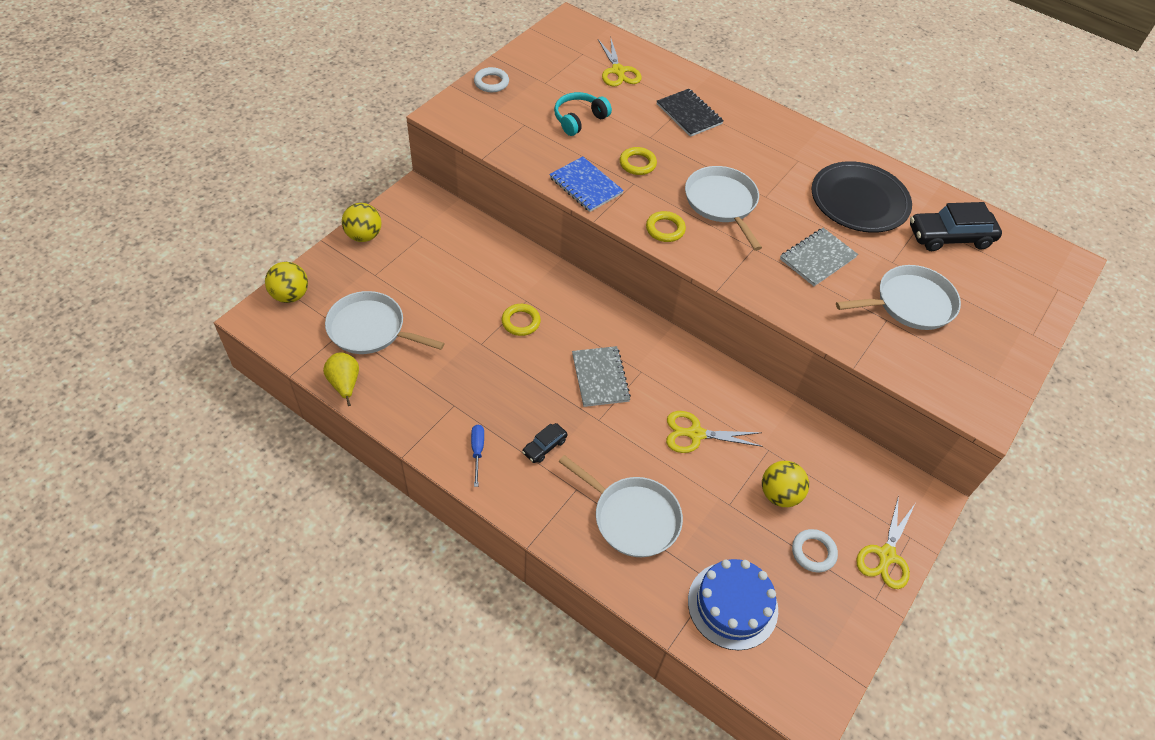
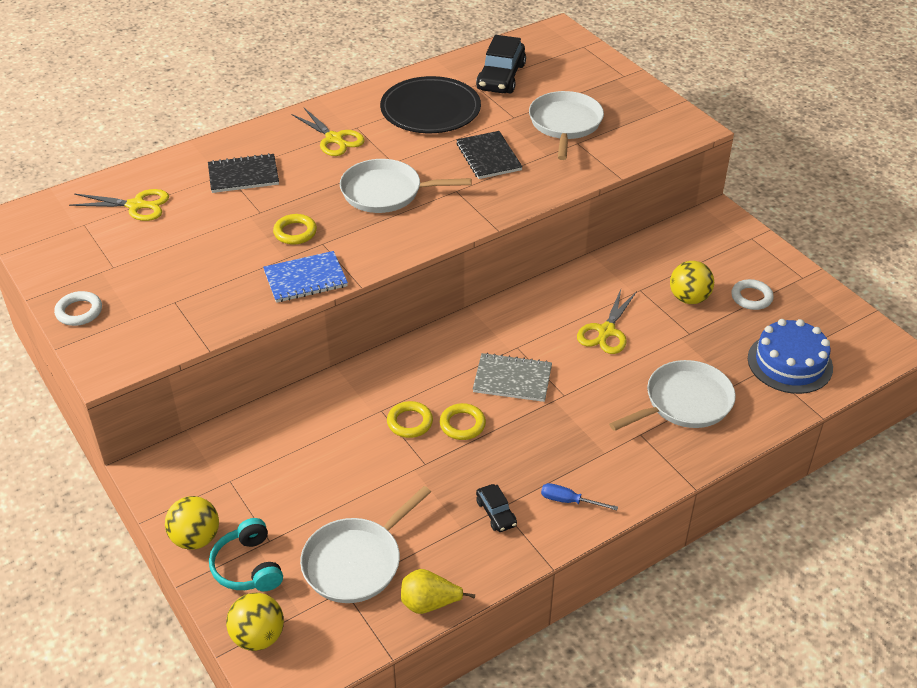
camera: 65 degrees left, 10 degrees down
(544, 446) = (582, 445): black car -> black car (496, 513)
(579, 119) = (196, 256): turquoise headphones -> turquoise headphones (248, 567)
(665, 229) = (401, 240): yellow ring -> yellow ring (462, 424)
(817, 258) = (488, 157): grey notebook -> black notebook
(886, 555) = (765, 257): yellow scissors -> yellow scissors (334, 139)

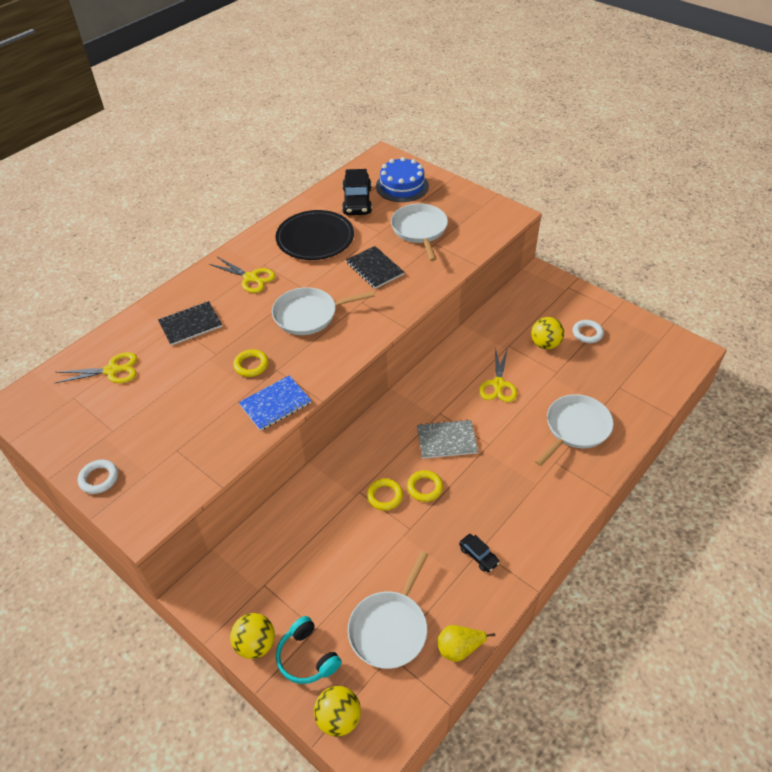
camera: 15 degrees left, 5 degrees up
(569, 501) = (527, 531): blue screwdriver -> none
(789, 363) = (634, 379): blue cake -> blue cake (402, 186)

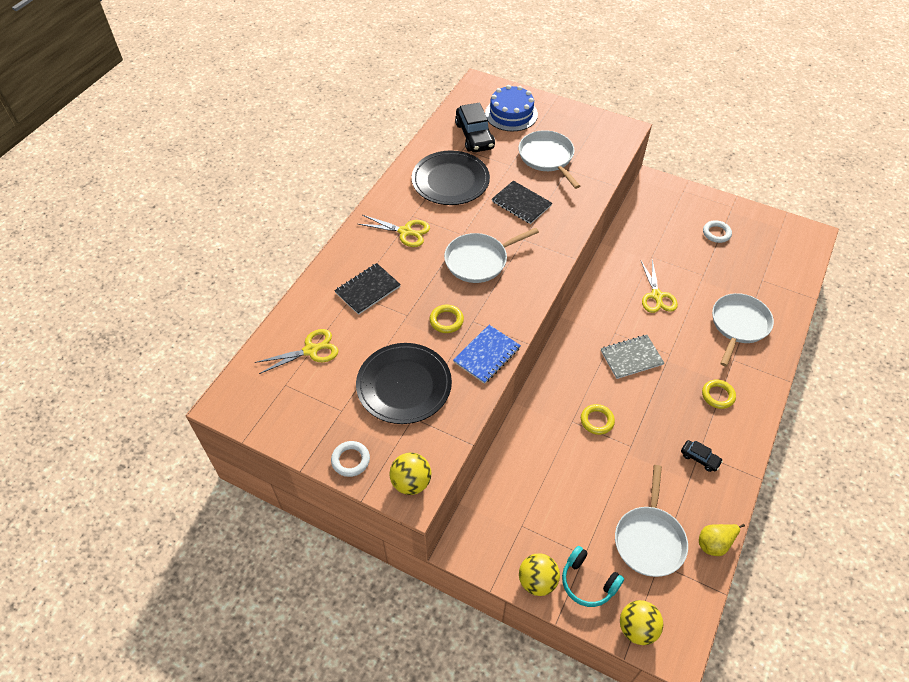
camera: 15 degrees left, 5 degrees up
(182, 418) = (404, 385): none -> black plate
(425, 487) = (629, 406): yellow ring -> yellow ring (718, 395)
(545, 344) = (683, 250): yellow ball -> yellow ball (411, 482)

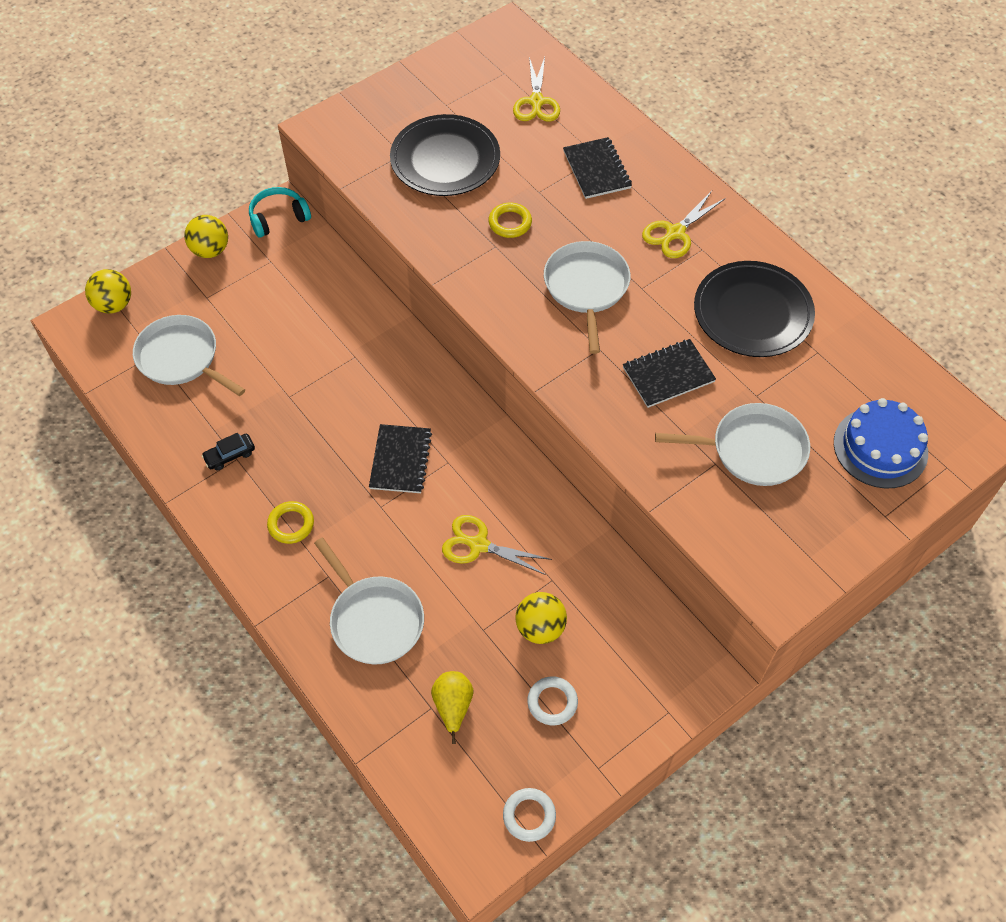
camera: 115 degrees right, 5 degrees up
(350, 460) = (385, 96): white ring -> white ring (529, 816)
(411, 482) = (332, 130): yellow ball -> yellow ball (540, 628)
(474, 136) = (842, 378): black car -> none
(487, 355) = (440, 240): blue notebook -> none
(588, 582) = (181, 288): turquoise headphones -> turquoise headphones (278, 218)
(597, 421) = (340, 380): yellow ring -> none
(631, 357) = (400, 460): grey notebook -> black notebook
(715, 543) = (135, 413): yellow pear -> yellow pear (453, 706)

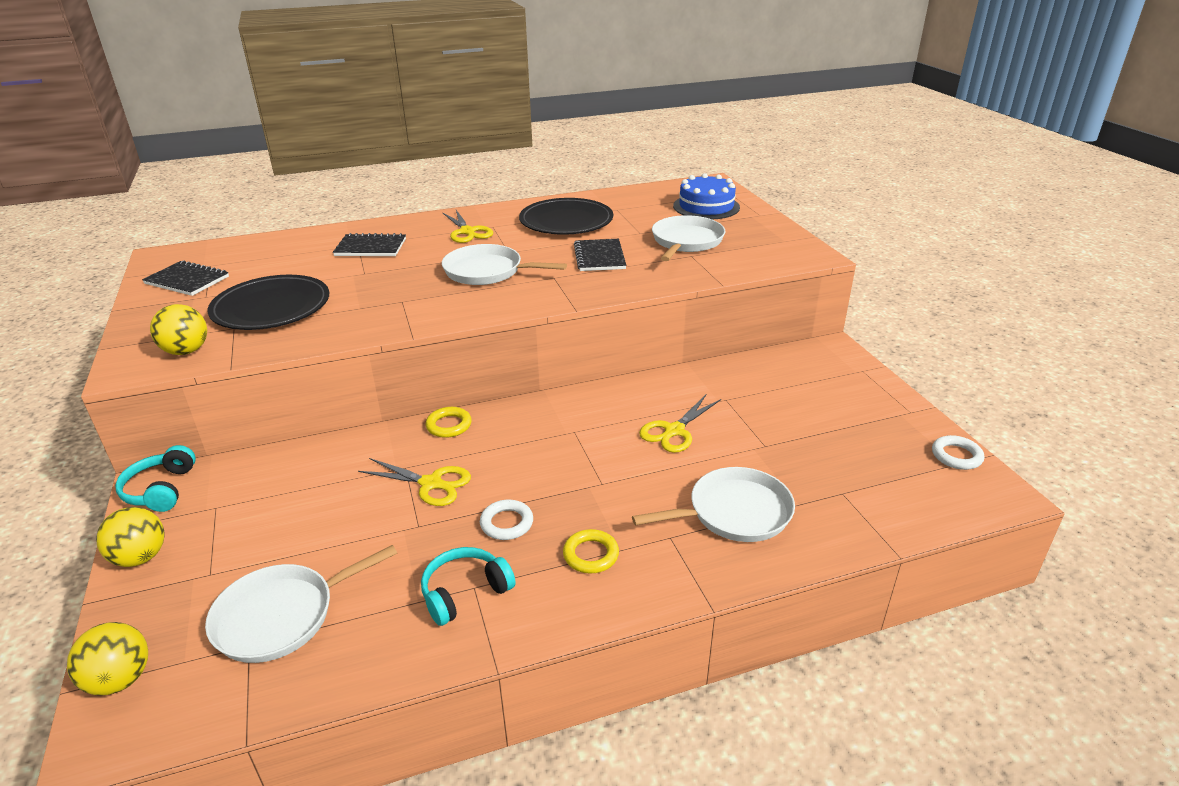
camera: 70 degrees left, 25 degrees down
(230, 455) = (465, 592): black car -> turquoise headphones
(400, 460) = (554, 460): black notebook -> black notebook (187, 280)
(453, 706) = (842, 479): yellow pear -> none
(510, 223) = (383, 290): yellow ring -> yellow ring (449, 425)
(536, 102) = (264, 257): yellow scissors -> yellow scissors (431, 484)
(540, 628) = (771, 414): yellow ball -> yellow ball (186, 351)
(552, 702) = (846, 422): white ring -> white ring (506, 523)

